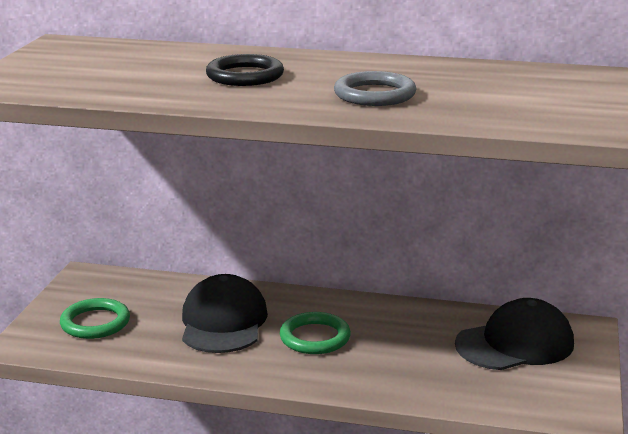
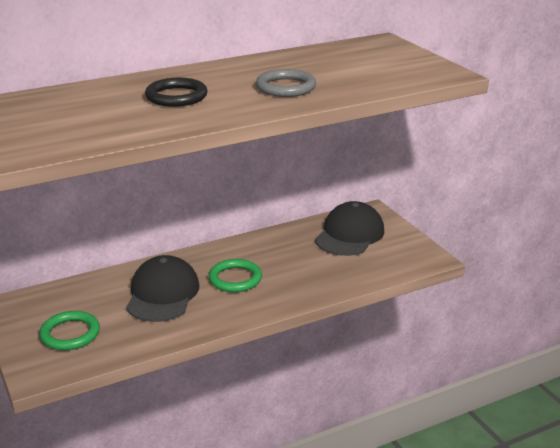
camera: 40 degrees left, 5 degrees up
(223, 322) = (162, 294): black cap -> black cap turned 45 degrees clockwise

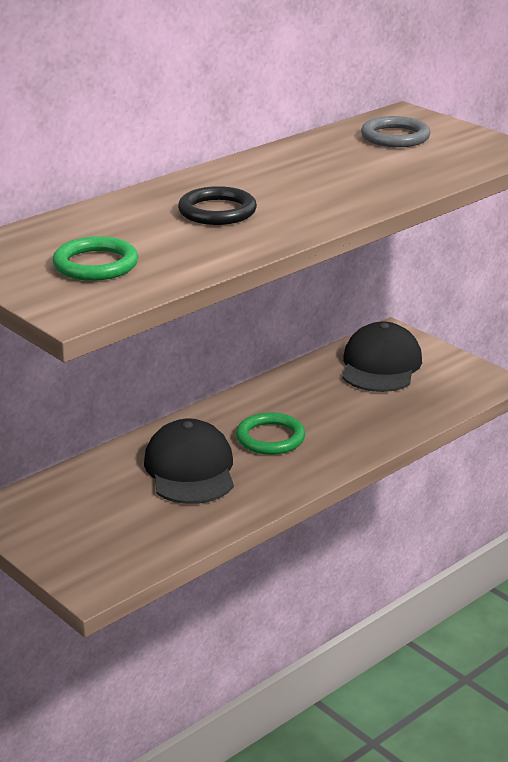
camera: 15 degrees left, 0 degrees up
(70, 334) = (103, 533): green ring -> green ring (96, 264)
(285, 87) = (338, 186): grey ring -> grey ring (395, 137)

